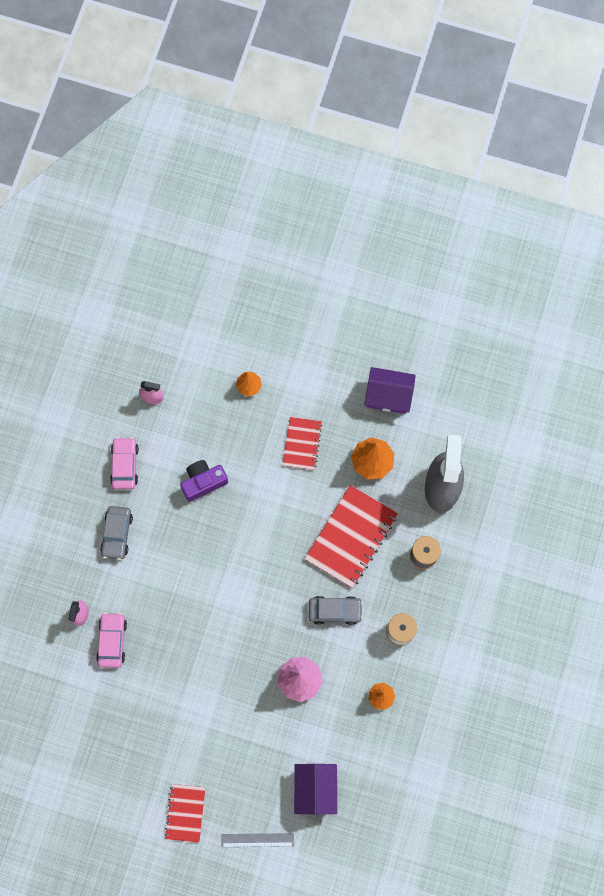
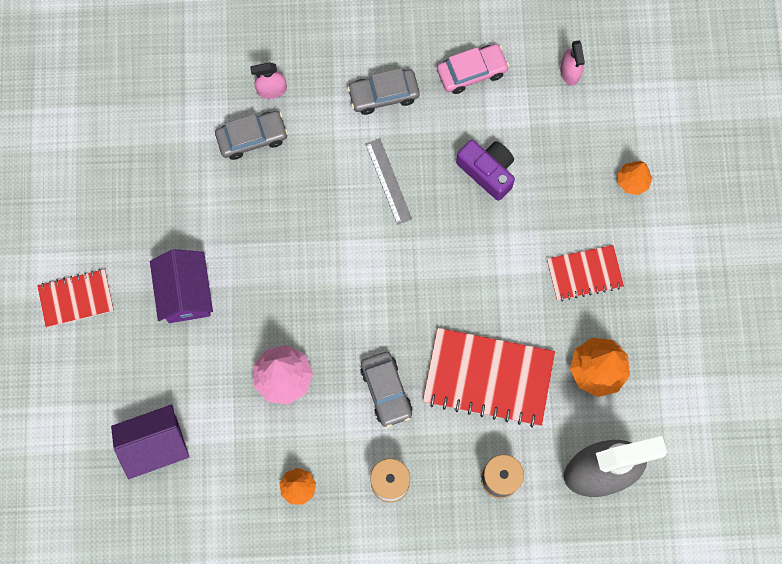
camera: 70 degrees right, 0 degrees up
(112, 641) = (252, 138): pink car -> grey car
(257, 840) = (71, 397): grey ruler -> grey ruler (388, 181)
(388, 396) = (693, 360): purple house -> purple house (185, 293)

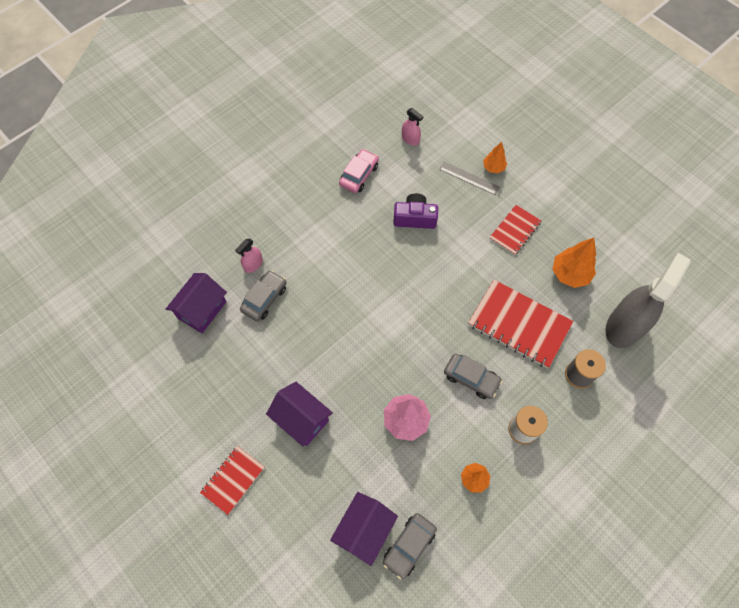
camera: 40 degrees left, 10 degrees down
(181, 100) = (202, 310): none -> purple house
(383, 94) = (321, 220): grey car -> grey car (409, 546)
(388, 181) = (365, 263): grey ruler -> grey ruler (469, 178)
(488, 378) = (519, 324): red notebook -> red notebook turned 60 degrees clockwise

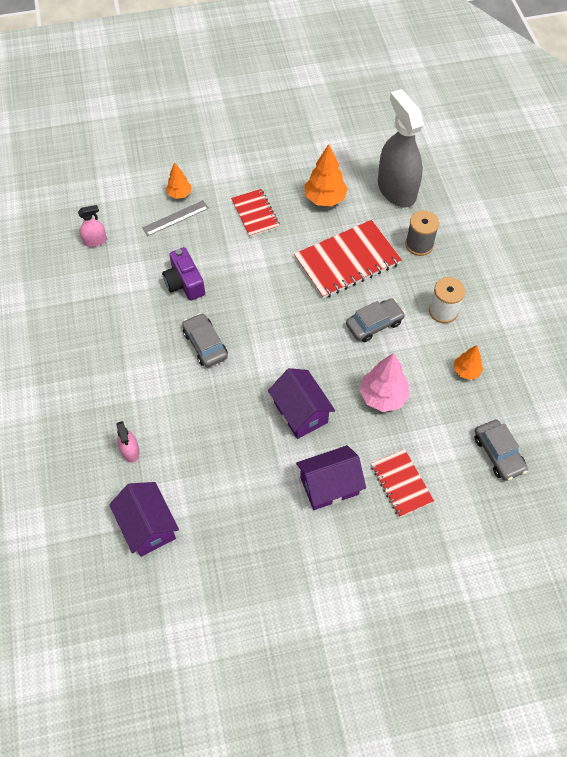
camera: 60 degrees left, 5 degrees down
(233, 480) = (355, 580): red notebook -> red notebook (401, 483)
(264, 299) = (177, 458): grey car -> grey car (205, 344)
(359, 175) = (100, 304): pink car -> none
(364, 530) = (465, 483): purple house -> purple house (300, 412)
(415, 218) = (184, 283): purple camera -> purple camera turned 60 degrees counterclockwise

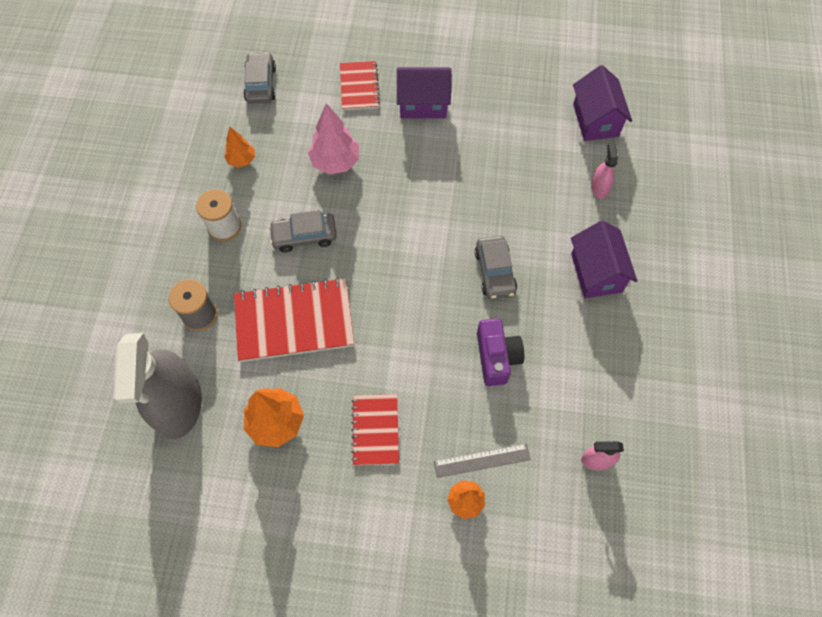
camera: 160 degrees left, 5 degrees up
(300, 412) = (422, 172): purple house -> purple house (596, 272)

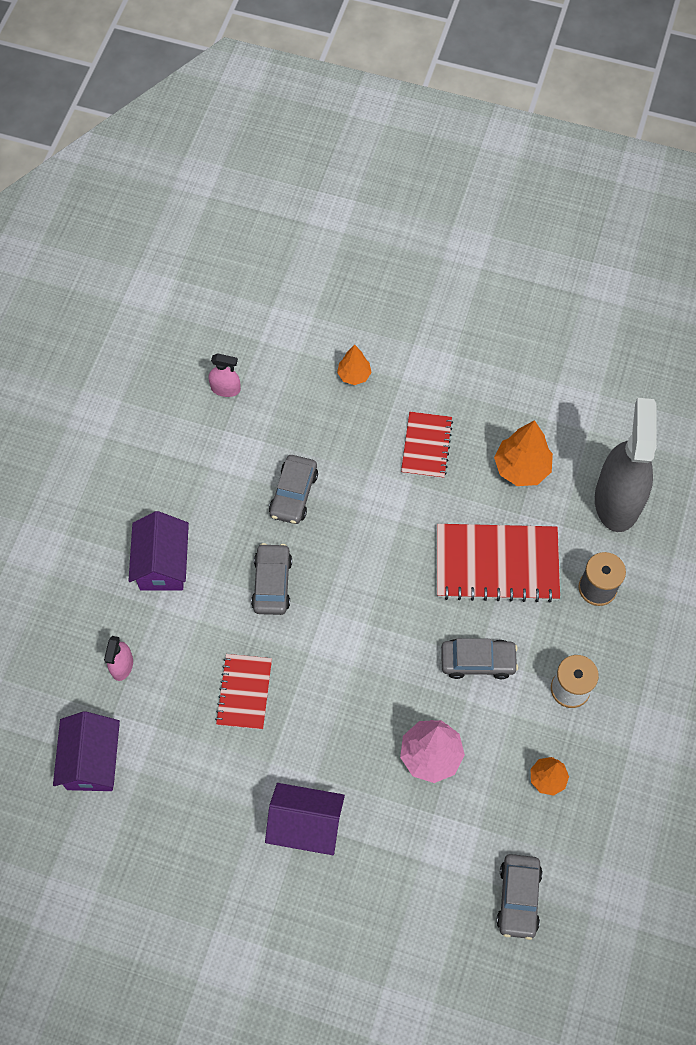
camera: 170 degrees left, 0 degrees up
(359, 87) = (385, 869): red notebook -> red notebook (244, 692)
(482, 460) = (331, 405): grey ruler -> none
(496, 357) = (293, 494): purple camera -> grey car

